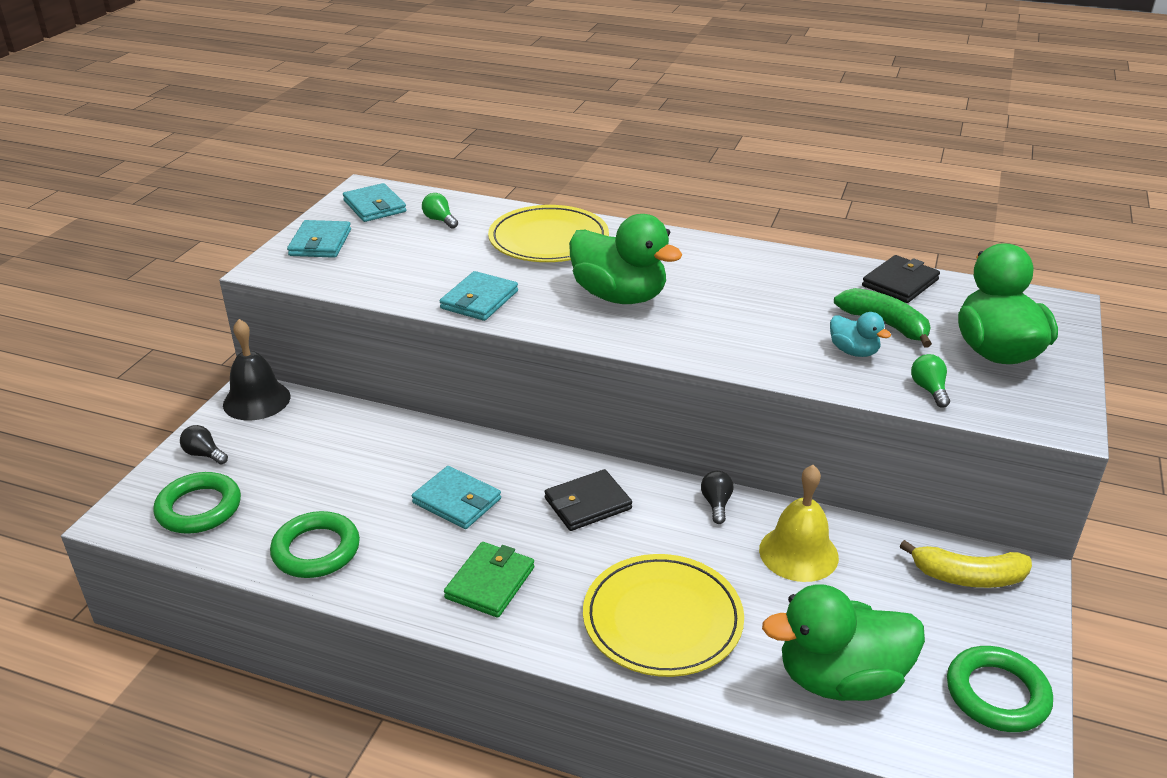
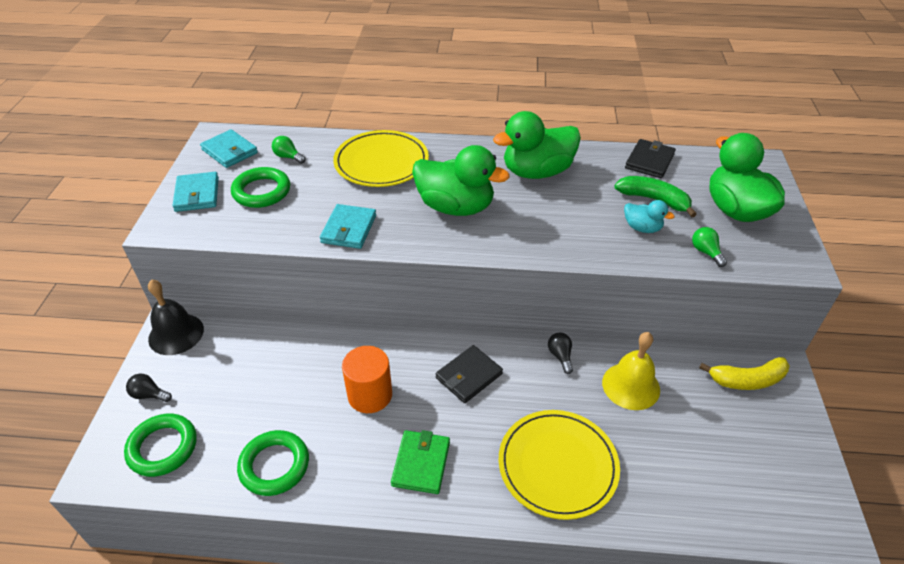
camera: 15 degrees left, 10 degrees up
(456, 501) = (370, 395): turquoise wallet -> orange cylinder
(840, 679) = (695, 486): green duck -> green duck (537, 172)
(997, 694) = (798, 472): green ring -> green ring (261, 191)

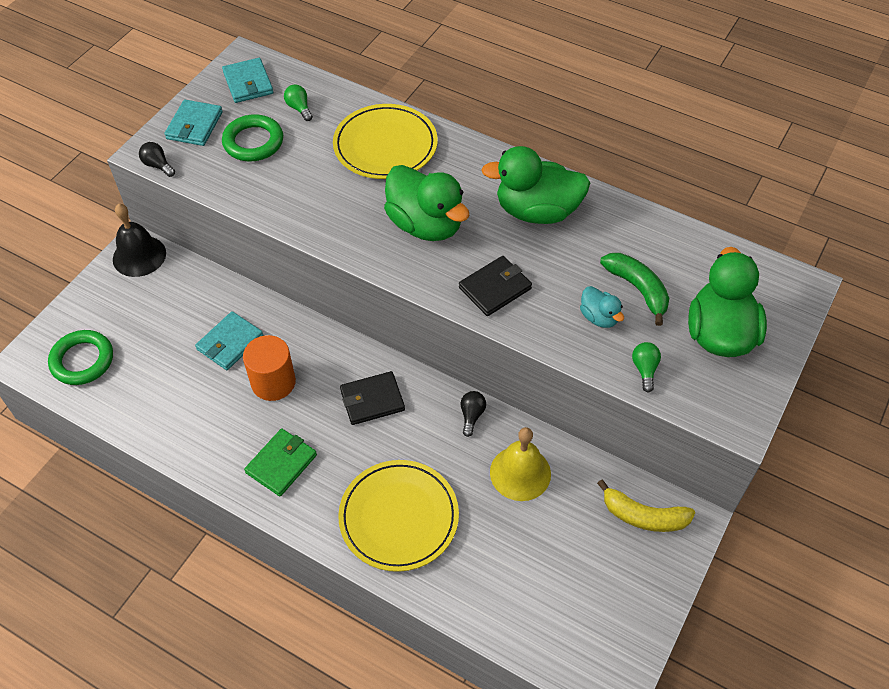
camera: 25 degrees right, 10 degrees up
(149, 395) = (92, 307): black light bulb -> black light bulb (158, 165)
(274, 465) = (161, 414): green ring -> none
(349, 229) = (309, 213): turquoise wallet -> turquoise wallet (230, 343)
(649, 161) = (671, 240): black wallet -> black wallet (495, 288)

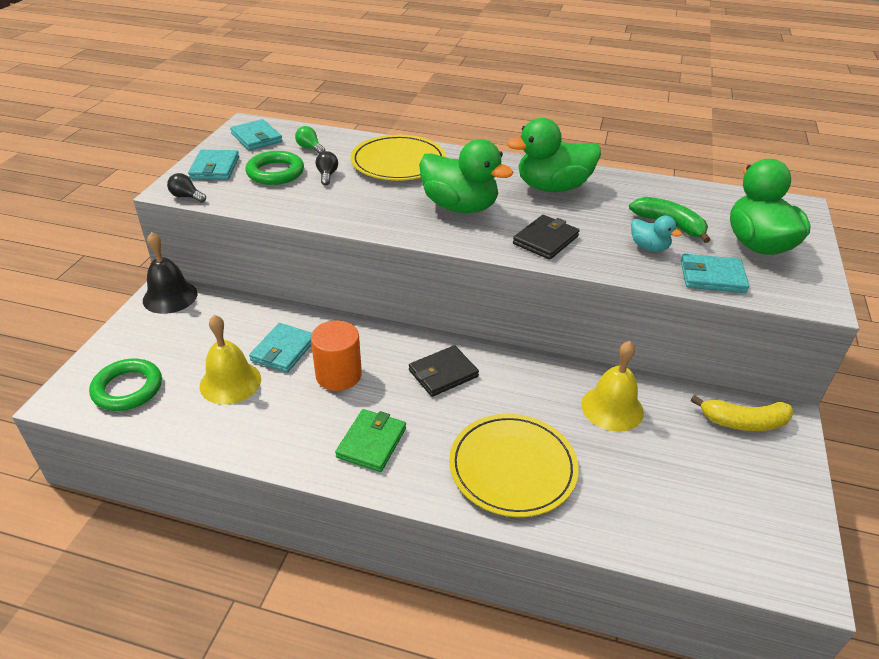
camera: 15 degrees left, 15 degrees down
(173, 371) = (230, 382): none -> yellow bell
(471, 415) = (543, 370): black light bulb -> black light bulb (327, 175)
(644, 369) = (712, 276): green light bulb -> turquoise wallet

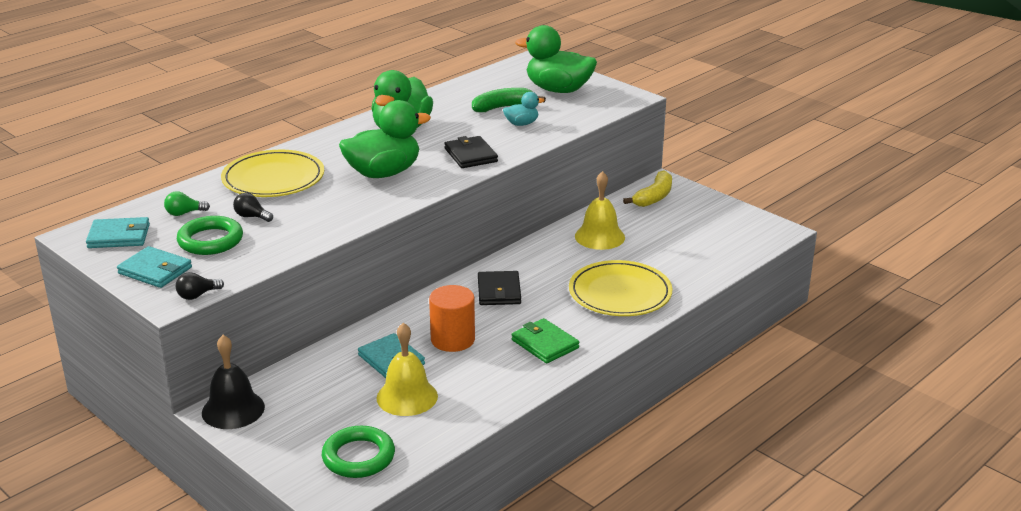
camera: 60 degrees left, 10 degrees down
(712, 276) = (576, 117): turquoise wallet -> none

